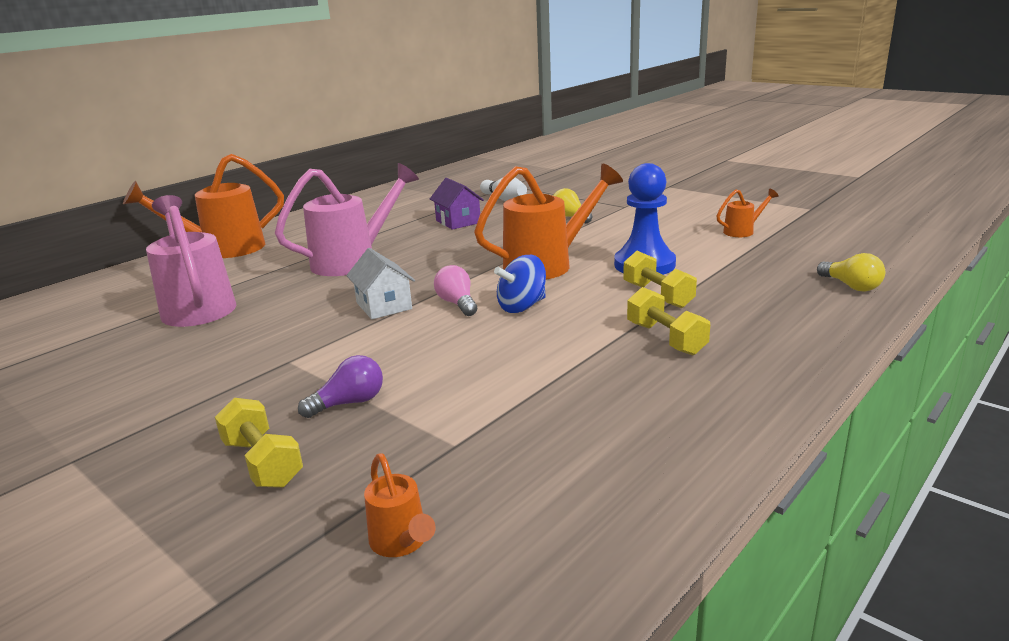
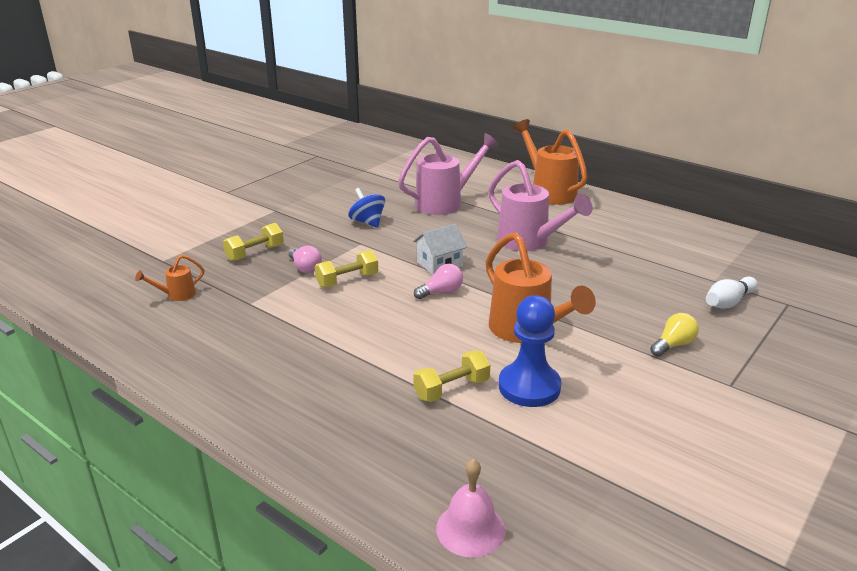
camera: 85 degrees right, 5 degrees up
(349, 403) = (305, 268): purple light bulb -> pink light bulb
(458, 222) = (640, 280): purple house -> none
(522, 306) = (433, 320): blue spinning top -> blue spinning top (367, 222)
(665, 339) = (364, 386): yellow dumbbell -> yellow dumbbell (347, 280)
(742, 231) = (652, 473): orange watering can -> none
(851, 286) = (470, 529): yellow light bulb -> pink bell

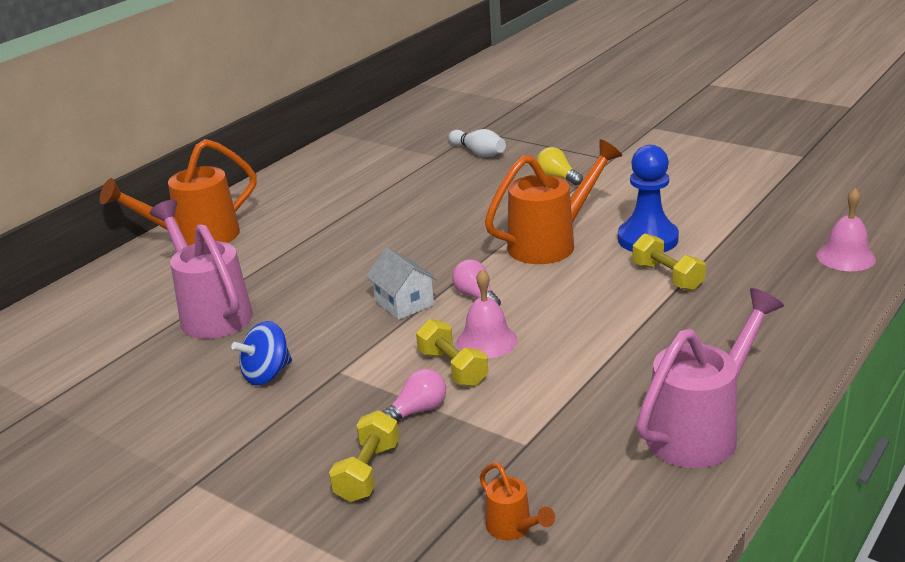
camera: 90 degrees left, 0 degrees up
(255, 253) = (367, 472): yellow dumbbell -> yellow dumbbell turned 60 degrees clockwise
(377, 294) = (486, 341): none -> pink bell
(529, 242) = (347, 247): pink watering can -> pink watering can (700, 430)

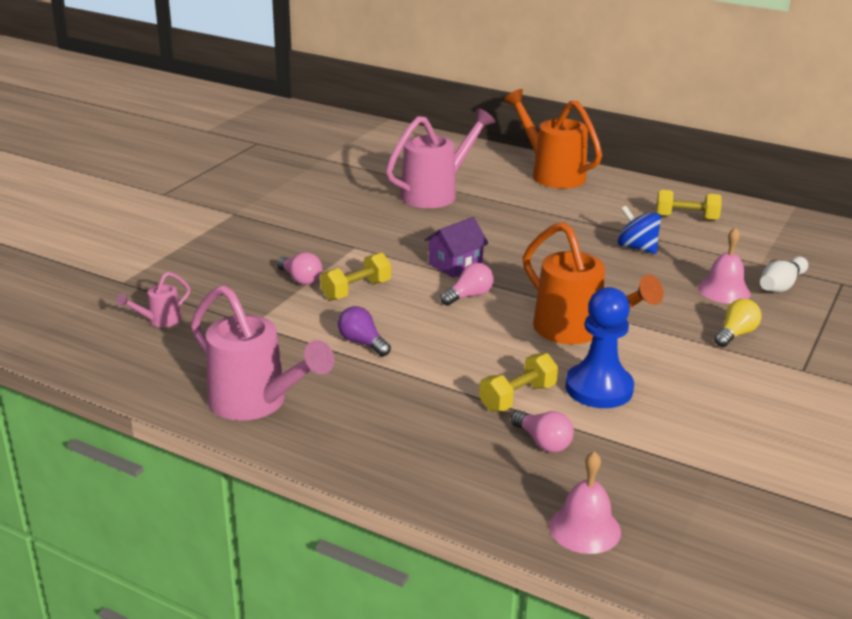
camera: 80 degrees right, 0 degrees up
(267, 374) = (352, 221): blue spinning top -> blue spinning top (637, 248)
(367, 472) = (232, 266): yellow dumbbell -> yellow dumbbell (686, 218)
(404, 303) = (455, 265): white house -> purple house
(486, 341) = (396, 303): pink bell -> pink bell (724, 290)
(513, 528) = (160, 320): orange watering can -> pink watering can
(571, 362) = (362, 342): none -> purple light bulb
(735, 268) = (543, 442): none -> pink light bulb

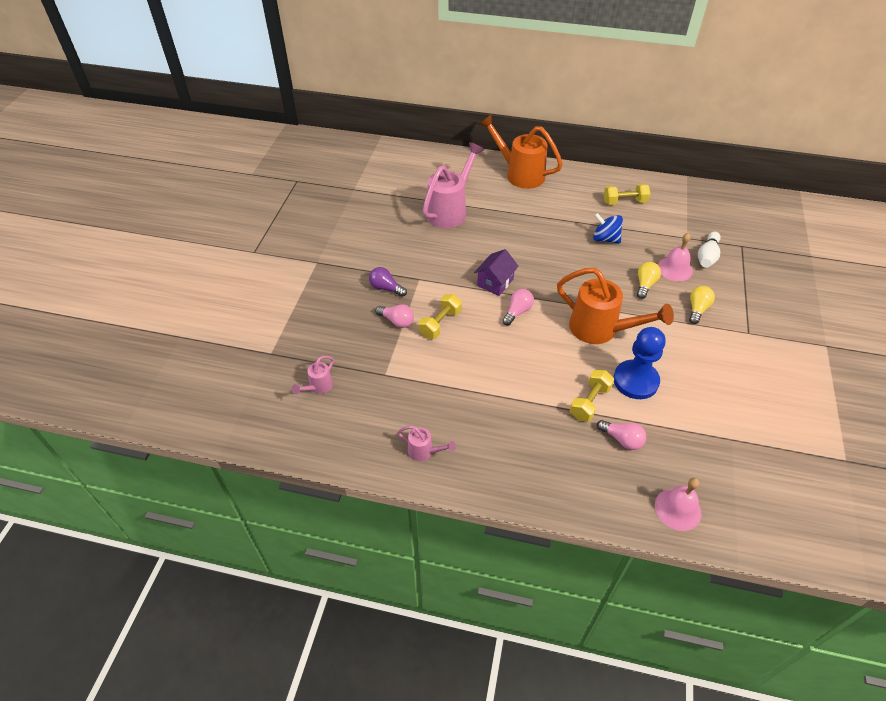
camera: 15 degrees left, 20 degrees up
(256, 403) = (424, 451): pink watering can -> pink watering can, size x0.47
(362, 342) = (467, 375): purple light bulb -> purple light bulb (386, 288)
(670, 298) = (645, 284): none -> yellow light bulb

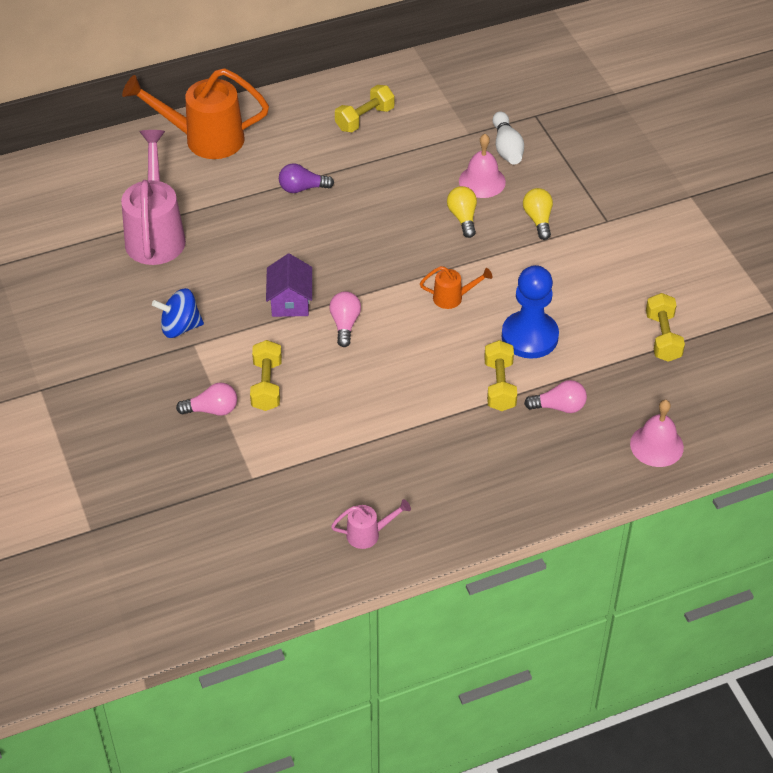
camera: 35 degrees left, 0 degrees up
(318, 387) = (187, 535): pink watering can -> none
(386, 288) = (162, 377): purple light bulb -> purple light bulb (302, 188)
(600, 330) = (453, 298): orange watering can -> orange watering can, size x0.47
(605, 239) = (377, 180): blue spinning top -> blue spinning top (180, 327)
(737, 432) = (663, 337): none -> yellow dumbbell

